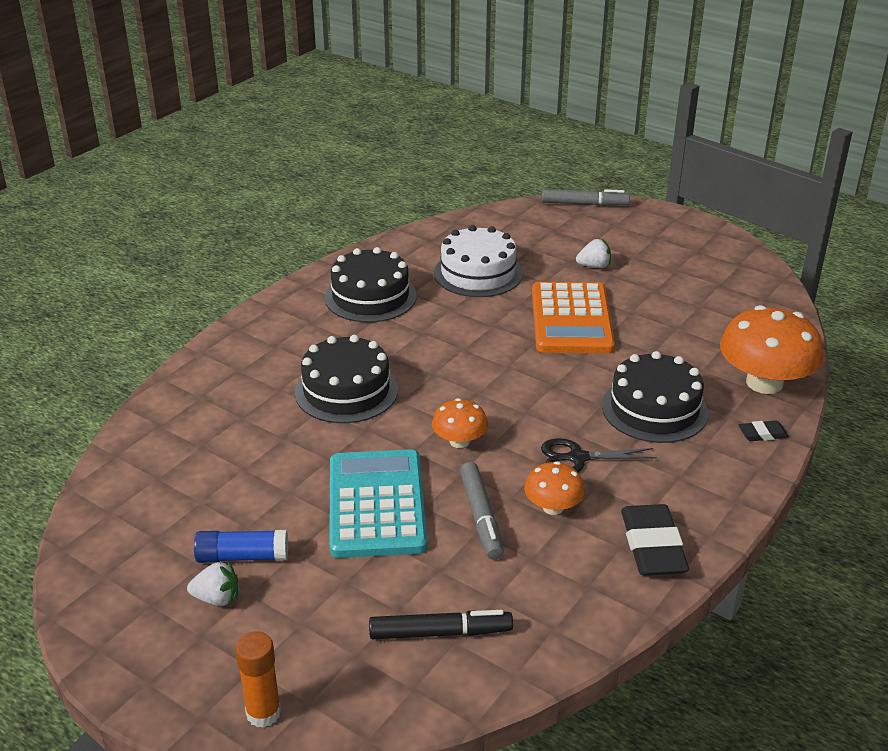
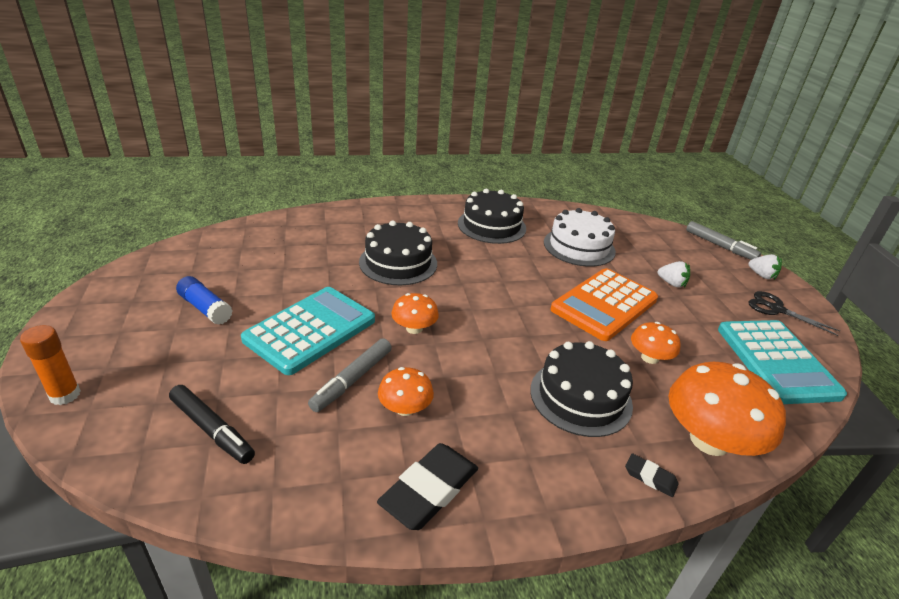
camera: 40 degrees right, 0 degrees up
(217, 598) = (158, 319): white strawberry -> white strawberry (761, 275)
(577, 458) = (472, 389): black scissors -> black scissors (776, 309)
(658, 345) = (649, 358): none -> orange mushroom
(736, 292) = (776, 361): none -> turquoise calculator

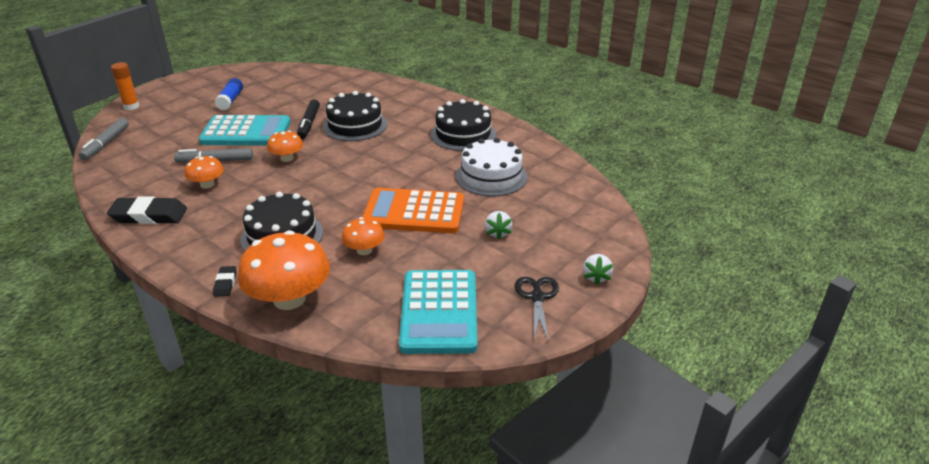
camera: 55 degrees right, 0 degrees up
(212, 429) = (140, 146): black marker -> black marker (309, 124)
(720, 246) = (620, 241): grey marker -> grey marker (106, 144)
(776, 361) = (439, 312): turquoise calculator -> turquoise calculator turned 45 degrees counterclockwise

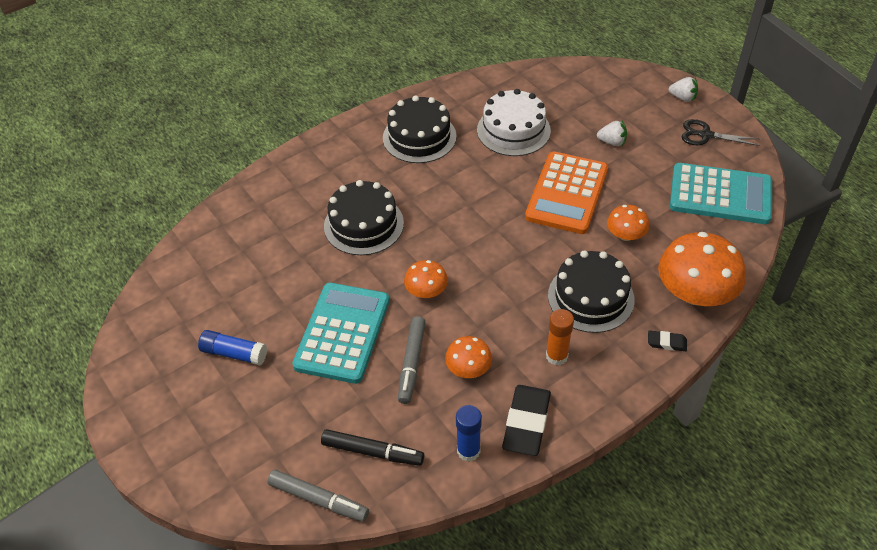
camera: 75 degrees left, 15 degrees up
(129, 193) = (468, 451): none -> blue glue stick
(131, 106) = (199, 482): orange glue stick -> orange glue stick (556, 356)
(309, 124) = (342, 268): black marker -> black marker (372, 451)

